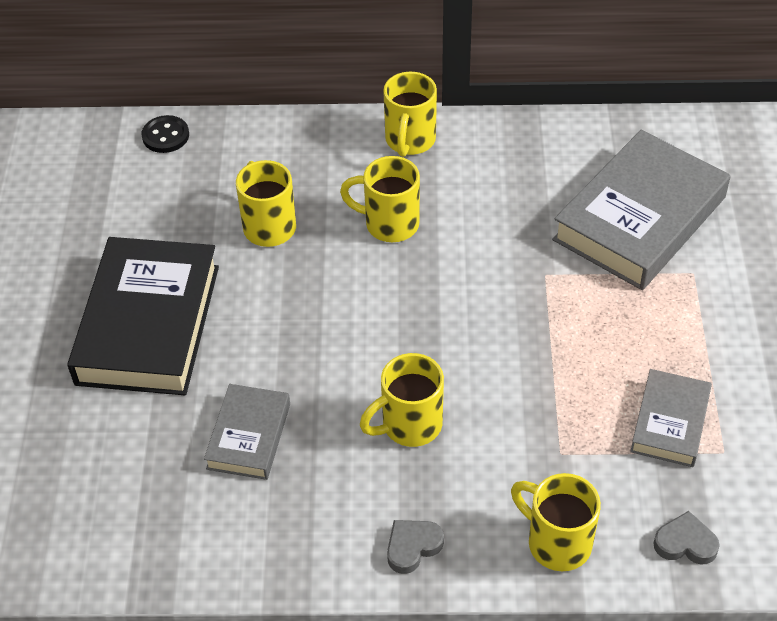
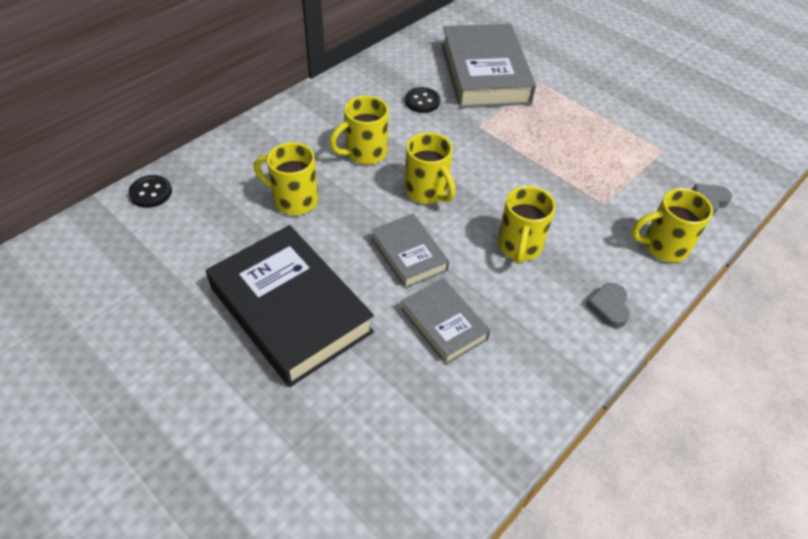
camera: 50 degrees left, 0 degrees up
(409, 141) = (317, 105): yellow mug -> yellow mug (427, 192)
(522, 206) = (422, 101): none -> black button
(670, 422) = (626, 154): grey book -> grey book (409, 254)

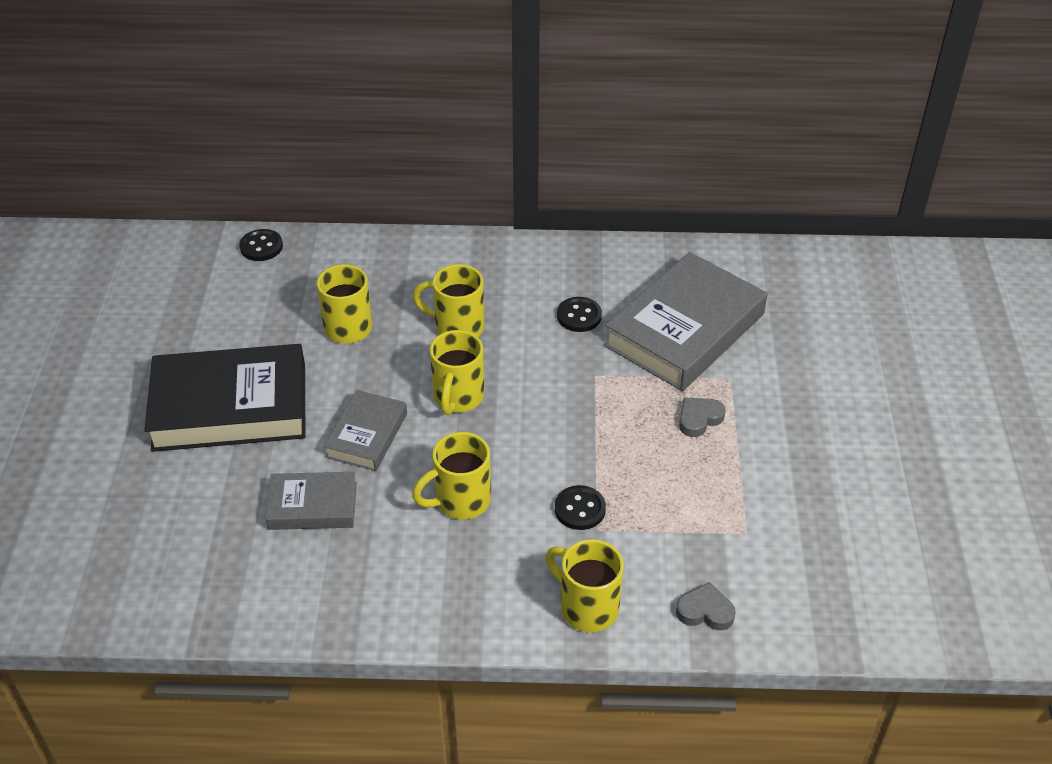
camera: 50 degrees right, 5 degrees down
(290, 310) = (230, 407): black book -> black book turned 75 degrees clockwise
(444, 324) = (312, 506): grey book -> grey book turned 75 degrees clockwise
(581, 200) = (580, 509): none -> black button
(608, 307) = (454, 607): grey heart -> grey heart (699, 419)

